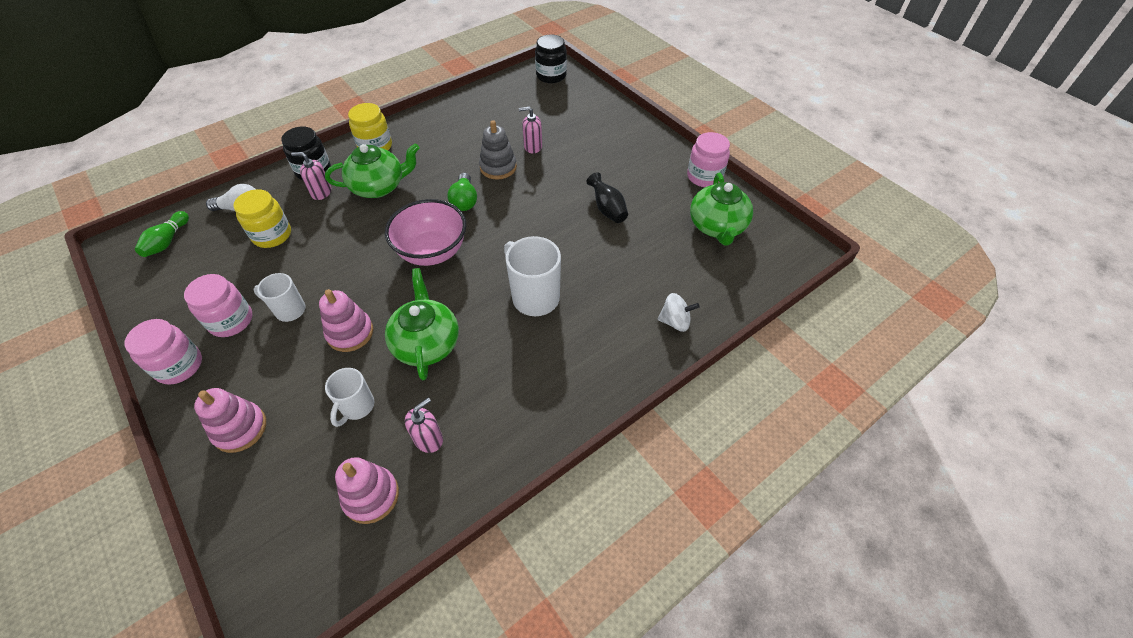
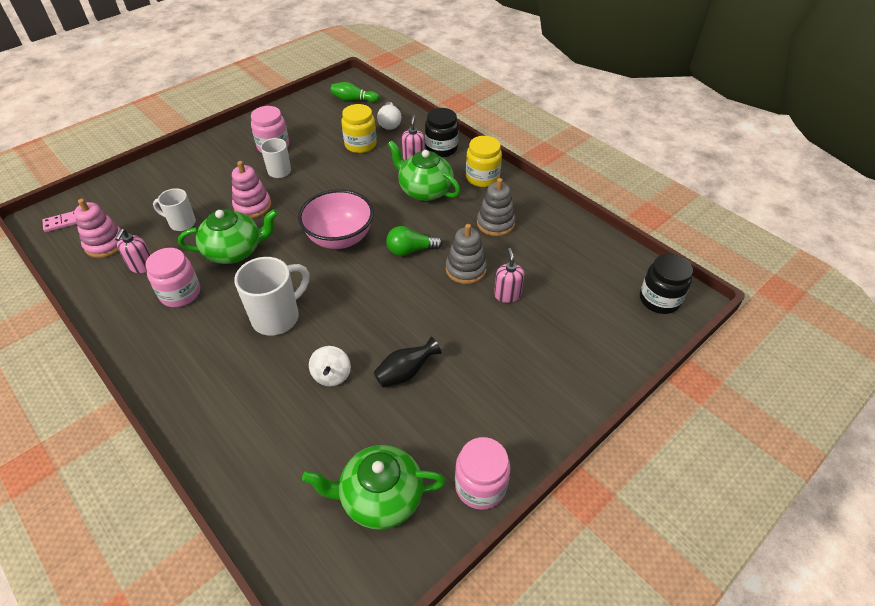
camera: 85 degrees right, 5 degrees down
(179, 366) = (237, 135): pink jar -> pink jar (180, 293)
(240, 429) = (179, 173): pink stacking toy -> none
(299, 574) = (63, 222): none -> pink domino
(379, 187) = (425, 190): green teapot -> green teapot turned 150 degrees clockwise
(428, 439) = (142, 266): pink soap dispenser -> pink soap dispenser turned 60 degrees clockwise
(444, 144) = (495, 223): none -> grey stacking toy
(675, 321) = (229, 442): white spinning top -> white spinning top (332, 375)

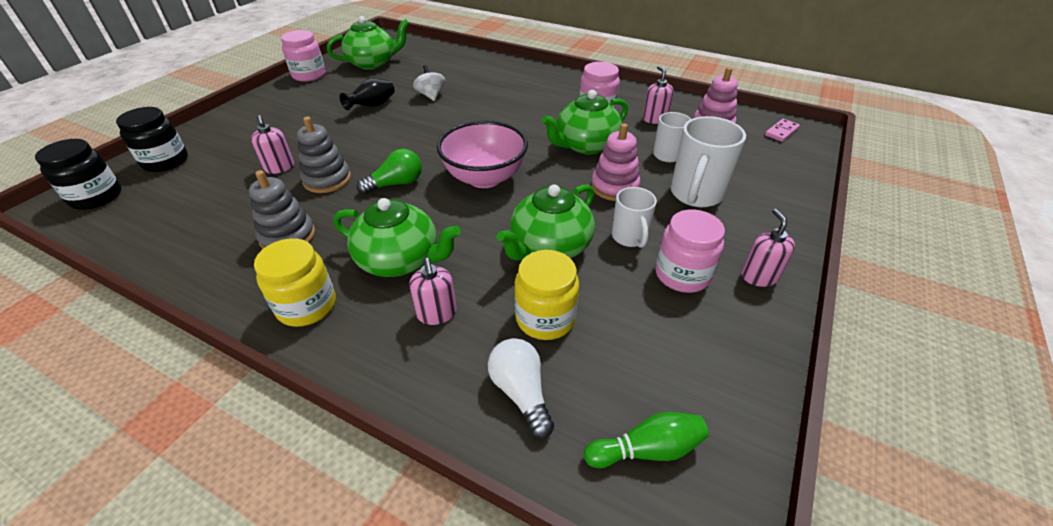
camera: 160 degrees right, 5 degrees down
(236, 137) = (759, 276): none -> pink soap dispenser
(277, 317) = (499, 114): white mug -> white mug (695, 195)
(331, 177) = (549, 246): none -> green teapot
(441, 148) = (391, 351): black jar -> black jar (165, 161)

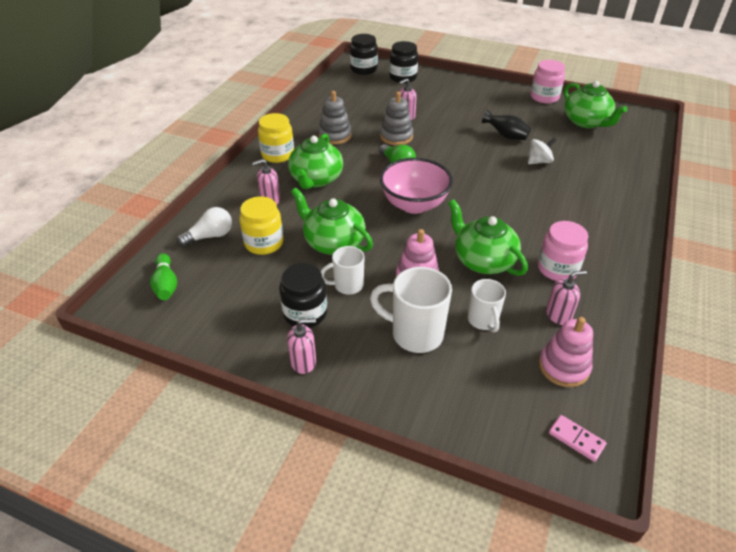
camera: 85 degrees right, 0 degrees up
(682, 274) = (305, 313): pink jar -> black jar

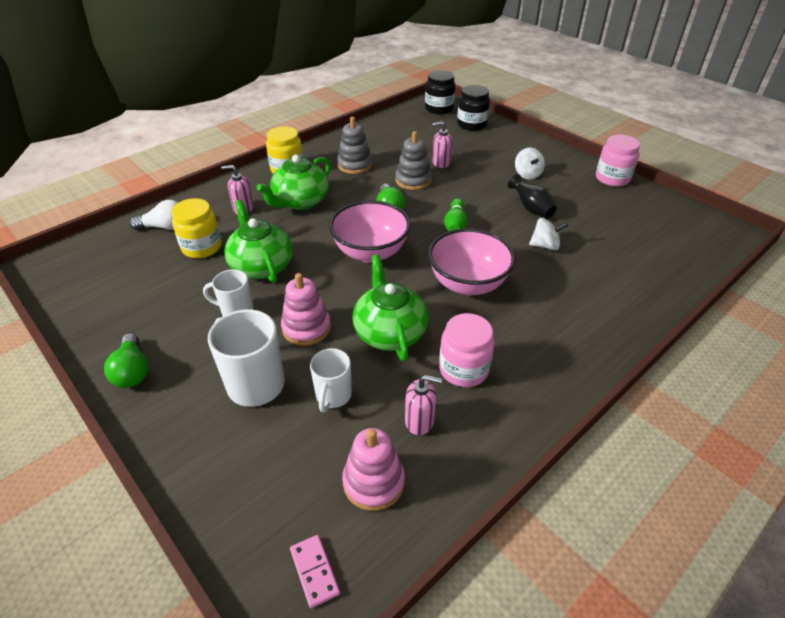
camera: 25 degrees right, 0 degrees up
(166, 285) = (92, 259): green bowling pin -> green bowling pin (455, 225)
(303, 362) = (132, 371): pink soap dispenser -> green light bulb
(305, 313) = (176, 325): black jar -> none
(481, 109) = (527, 174): none -> white spinning top
(508, 206) = (467, 284): none -> pink bowl
(586, 122) = (641, 217): green teapot -> none

